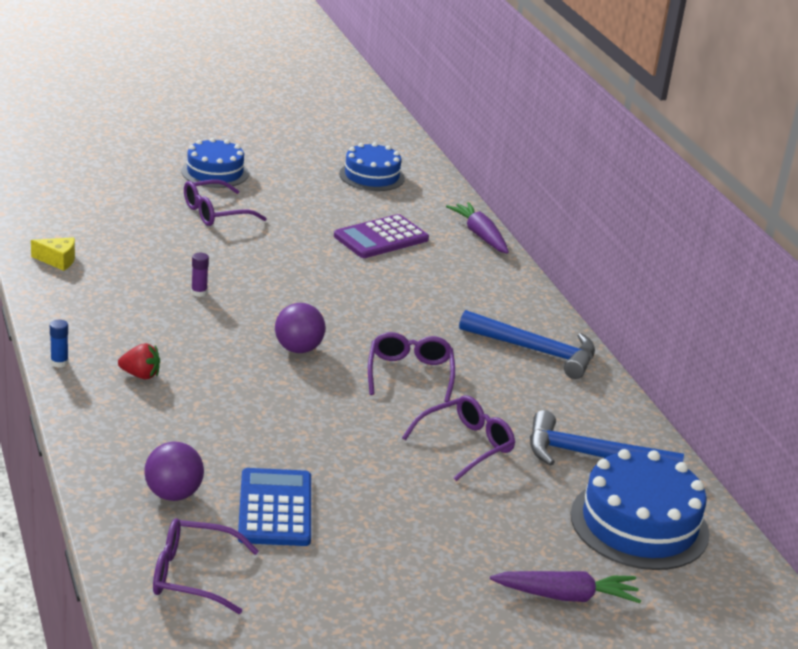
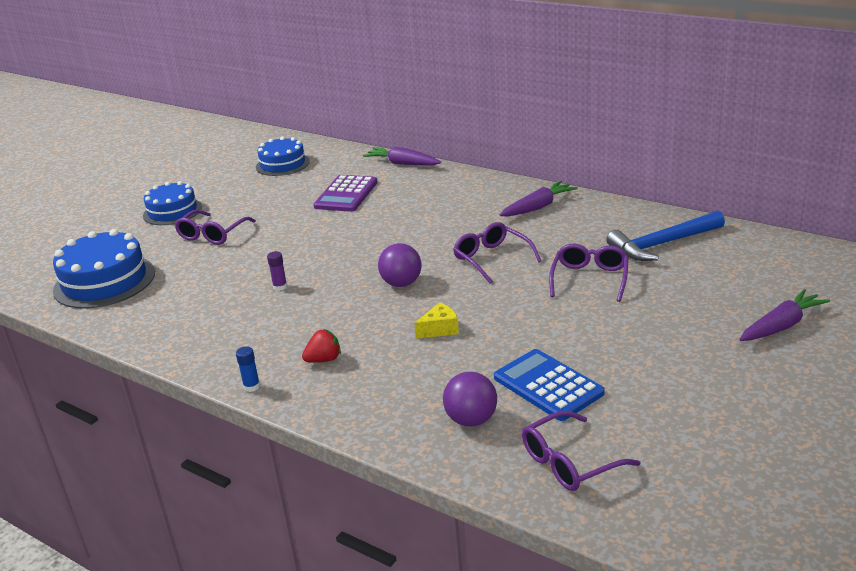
camera: 30 degrees left, 0 degrees up
(58, 260) = (142, 322): yellow cheese -> yellow cheese (440, 329)
(535, 351) = (538, 207): blue hammer -> purple carrot
(639, 524) = (746, 264): blue cake -> blue cake (104, 281)

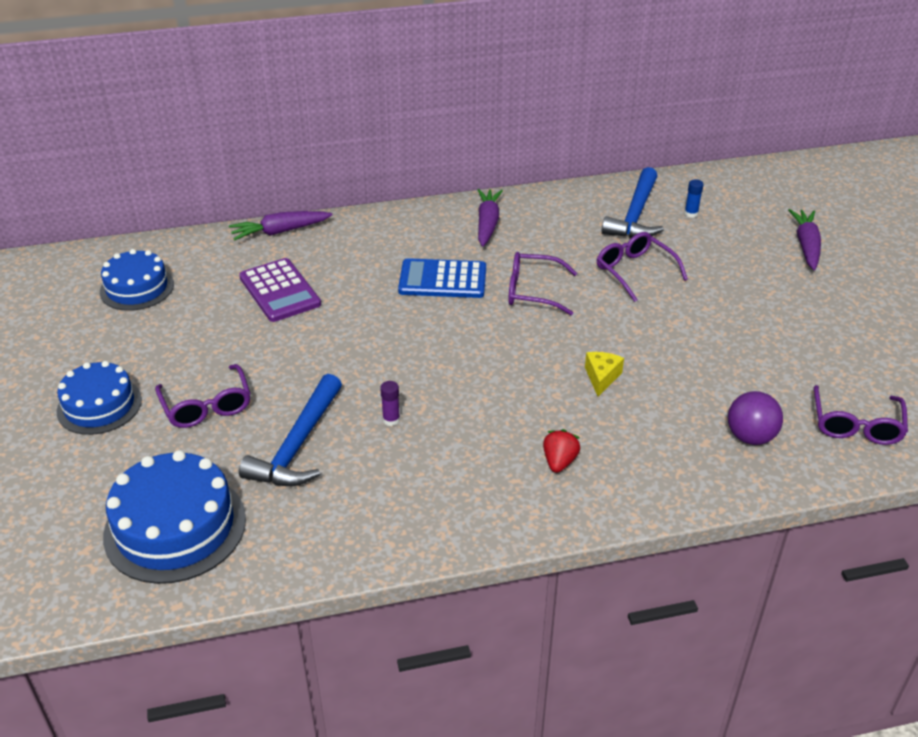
camera: 50 degrees left, 10 degrees up
(216, 274) = (298, 445): none -> blue hammer
(251, 386) = (543, 526): blue glue stick -> blue glue stick (691, 214)
(401, 283) = (498, 354): purple ball -> none
(548, 385) = (751, 377): blue calculator -> blue calculator (442, 280)

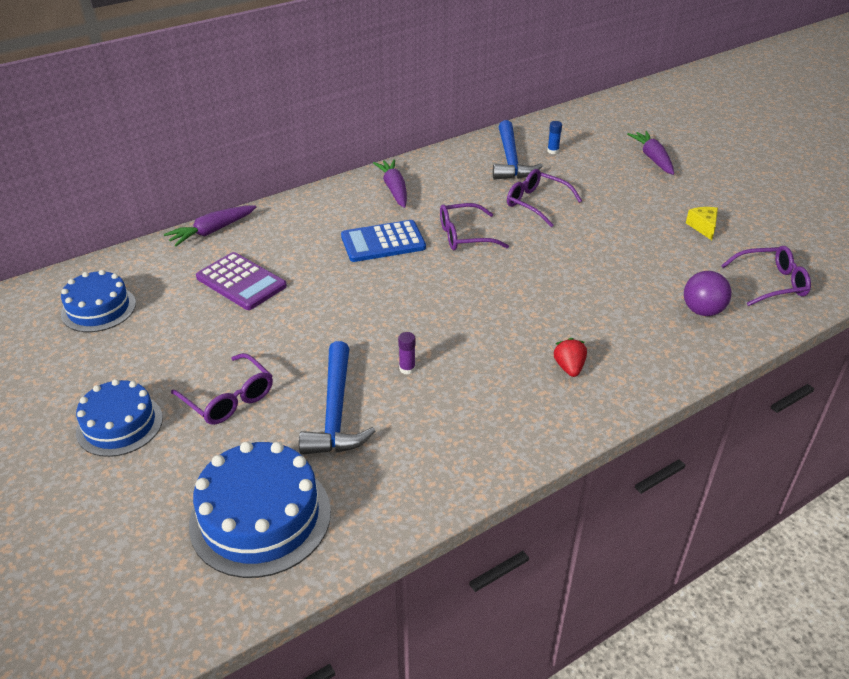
camera: 20 degrees left, 0 degrees up
(601, 377) = (561, 292): yellow cheese -> yellow cheese (703, 227)
(856, 425) = (771, 283): purple glasses -> purple glasses turned 90 degrees counterclockwise

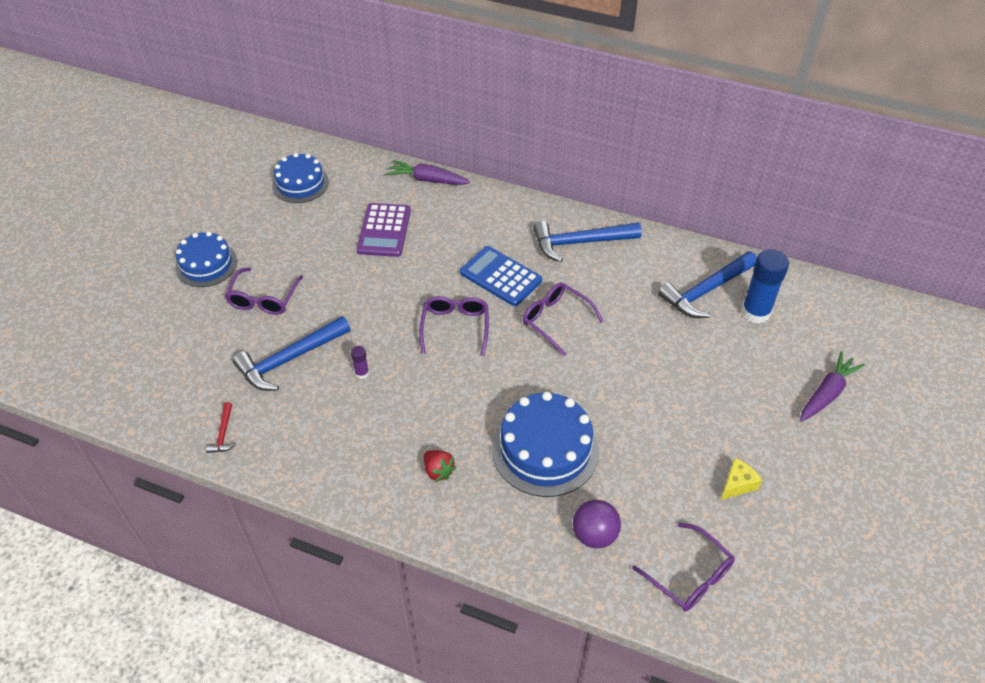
camera: 55 degrees right, 10 degrees up
(260, 517) = (174, 377): blue cake -> blue cake (545, 449)
(386, 503) = (223, 433): none -> red hammer
(394, 189) = (580, 242): purple carrot -> blue hammer
(536, 203) = (652, 342): purple glasses -> purple glasses (455, 327)
(553, 151) = (755, 312): blue glue stick -> blue glue stick, size x2.20
(569, 368) = (438, 471): red strawberry -> red strawberry turned 90 degrees clockwise

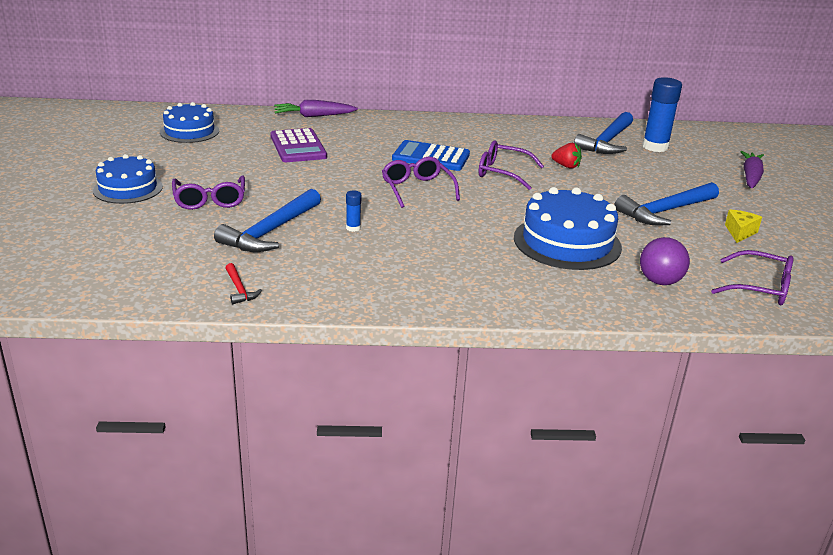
camera: 25 degrees left, 20 degrees down
(362, 373) = (353, 228): purple glue stick -> blue glue stick
(438, 471) = (484, 272): red strawberry -> red strawberry (566, 166)
(580, 242) = (481, 131): blue hammer -> blue hammer (665, 211)

